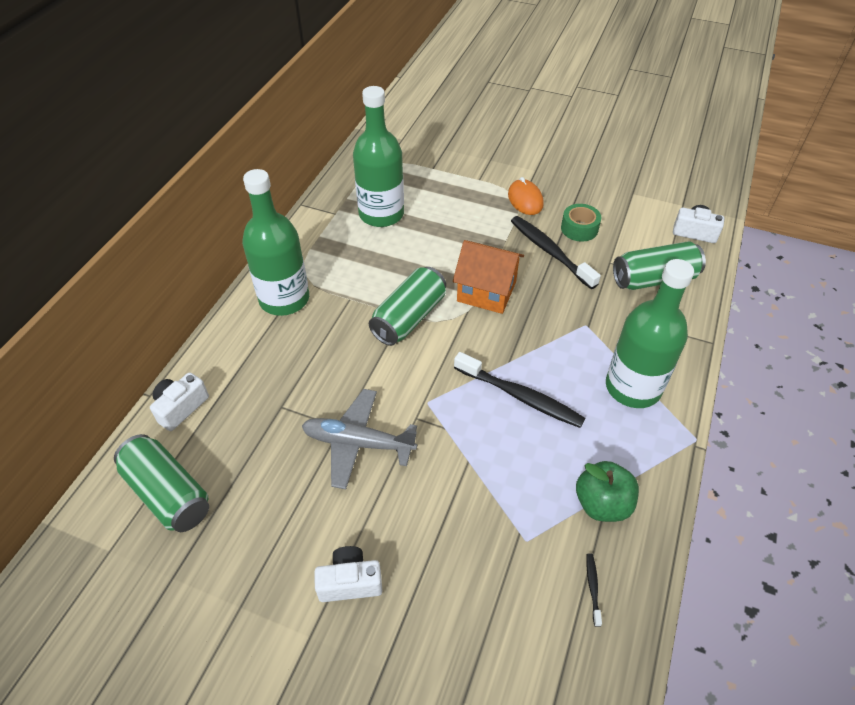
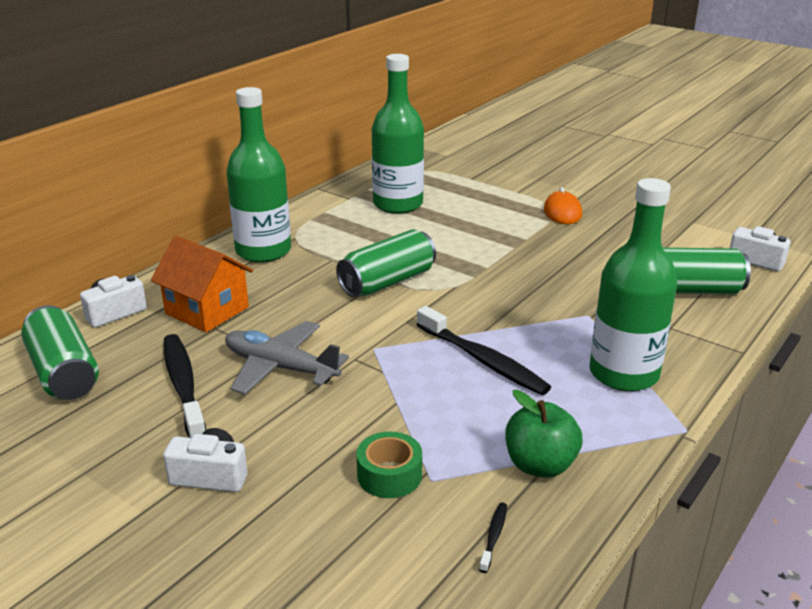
camera: 15 degrees right, 20 degrees down
(486, 291) = (484, 274): orange house -> orange house (207, 310)
(550, 252) = (572, 254): black toothbrush -> black toothbrush (183, 385)
(579, 228) = (615, 241): green tape -> green tape (389, 475)

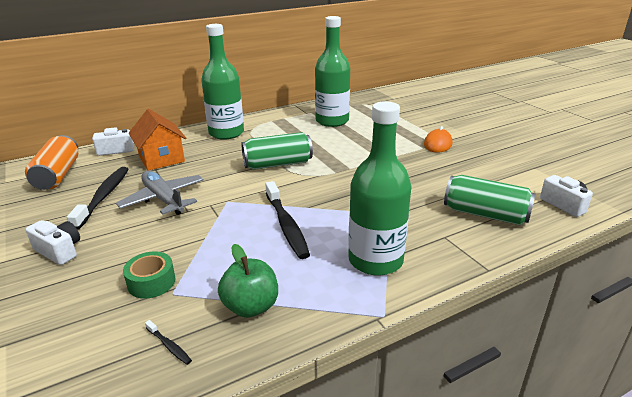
camera: 25 degrees right, 0 degrees up
(64, 372) = (58, 175): green can -> orange can
(494, 536) = (169, 346): black toothbrush -> black toothbrush turned 90 degrees clockwise

